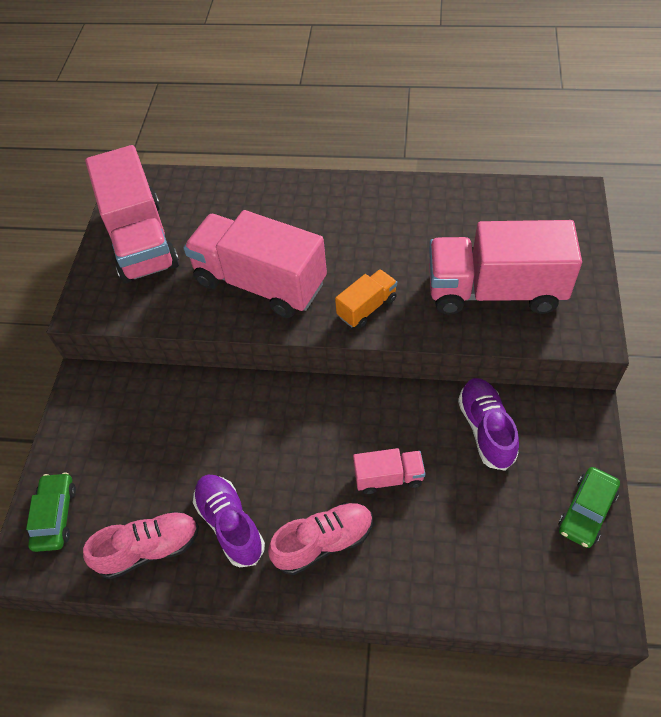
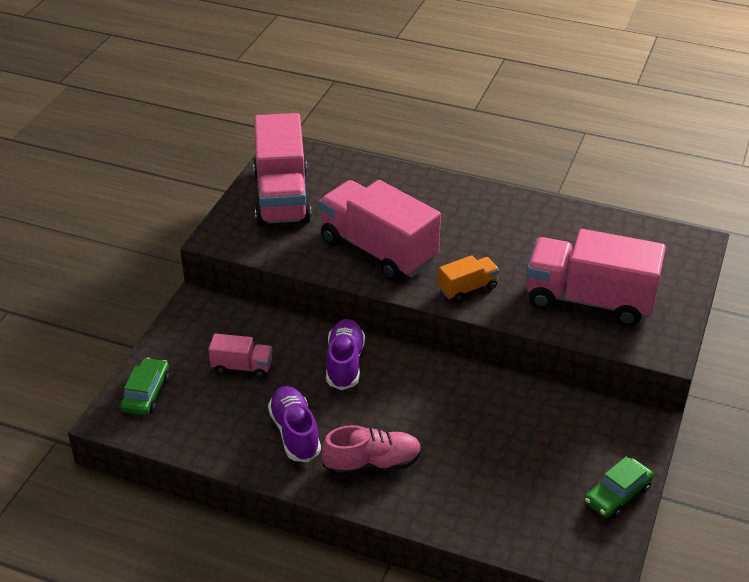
camera: 10 degrees right, 15 degrees down
(149, 549) = (220, 434): pink shoe -> none
(388, 477) = (446, 430): pink truck -> pink truck (242, 367)
(486, 429) = (548, 415): purple shoe -> purple shoe (345, 363)

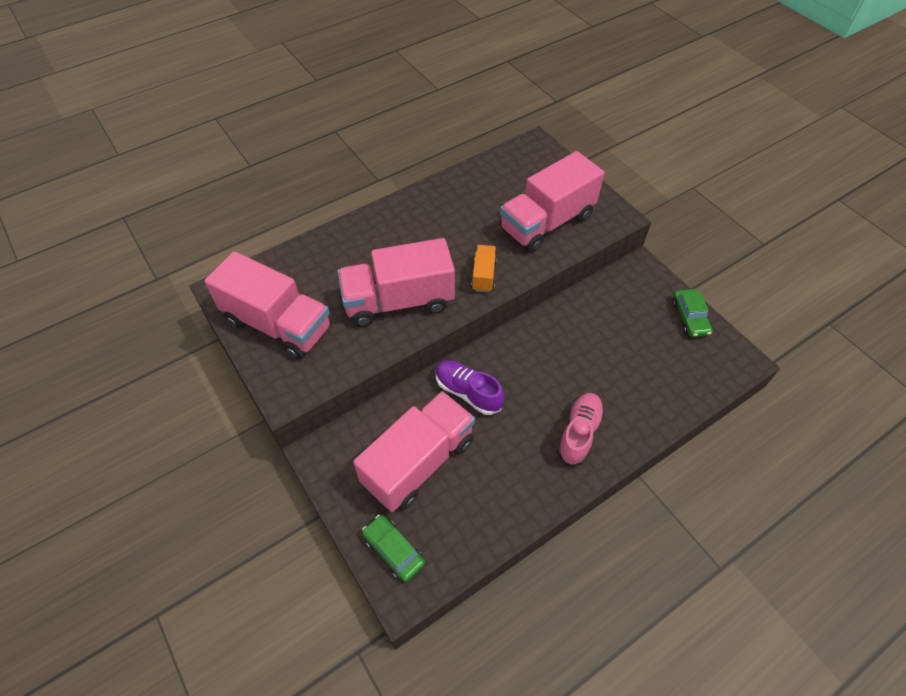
camera: 55 degrees left, 15 degrees up
(242, 367) = (419, 462): pink truck -> pink truck, size x2.14
(295, 433) = (515, 465): purple shoe -> none

